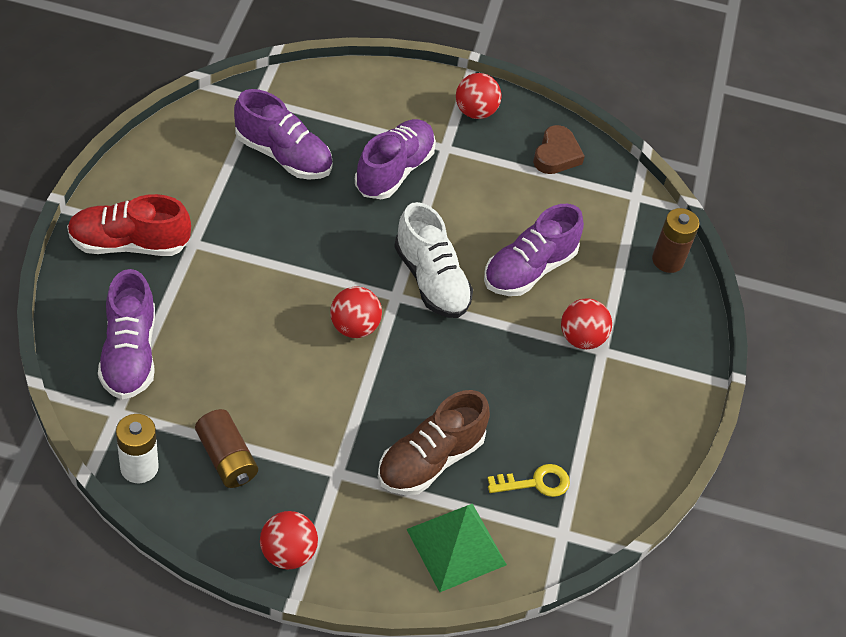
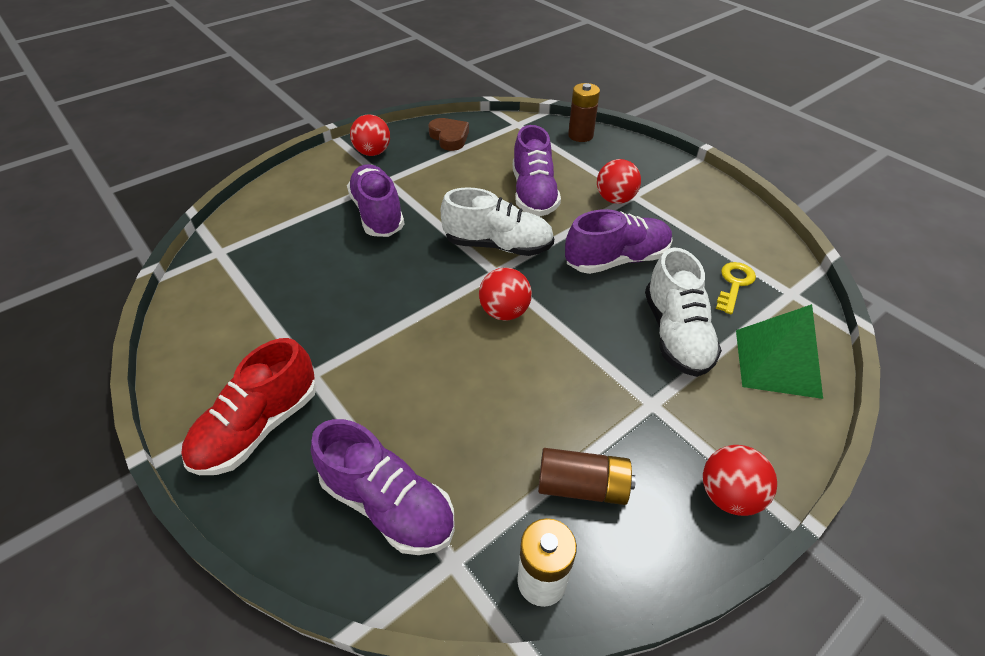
camera: 45 degrees left, 5 degrees down
(283, 155) = (291, 266): purple shoe -> purple shoe (616, 260)
(430, 460) = (676, 334): brown shoe -> white shoe

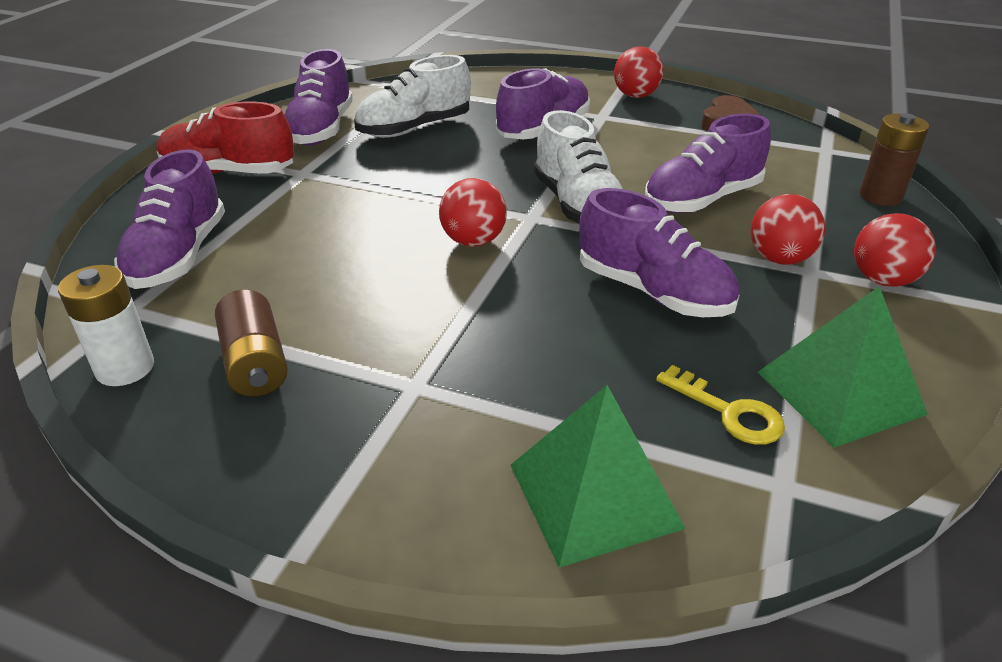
camera: 60 degrees right, 10 degrees down
(239, 335) = (321, 129): none -> purple shoe
(676, 334) = (559, 377): white shoe -> white shoe (414, 129)
(728, 495) = (303, 489): red ball -> red ball (882, 280)
(734, 284) = (729, 412): yellow key -> yellow key turned 45 degrees clockwise
(735, 241) = (840, 392): none -> green pyramid

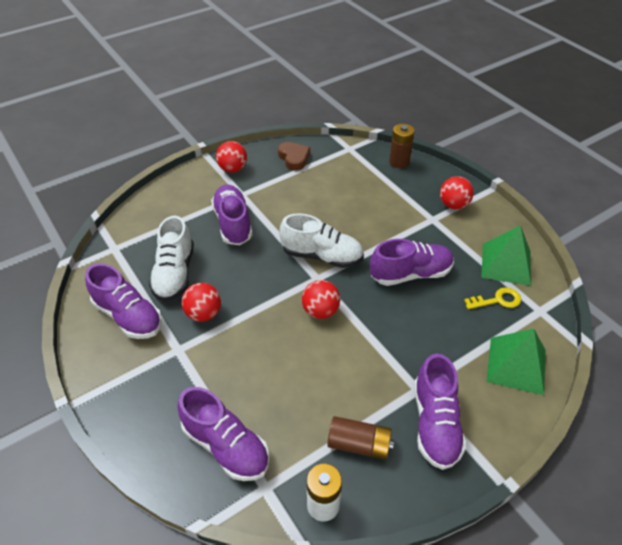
camera: 55 degrees left, 10 degrees up
(229, 172) = (141, 385): red shoe -> none
(702, 199) = (354, 213): purple shoe -> purple shoe (435, 423)
(779, 259) = (418, 222): red ball -> red ball (204, 314)

